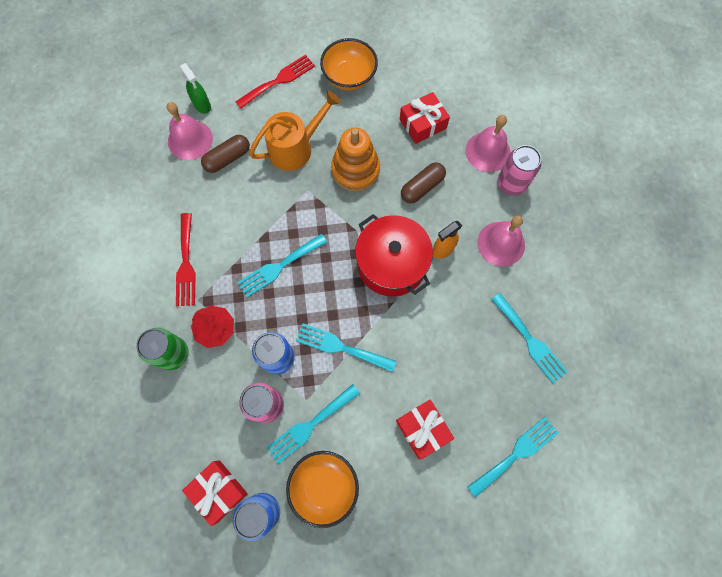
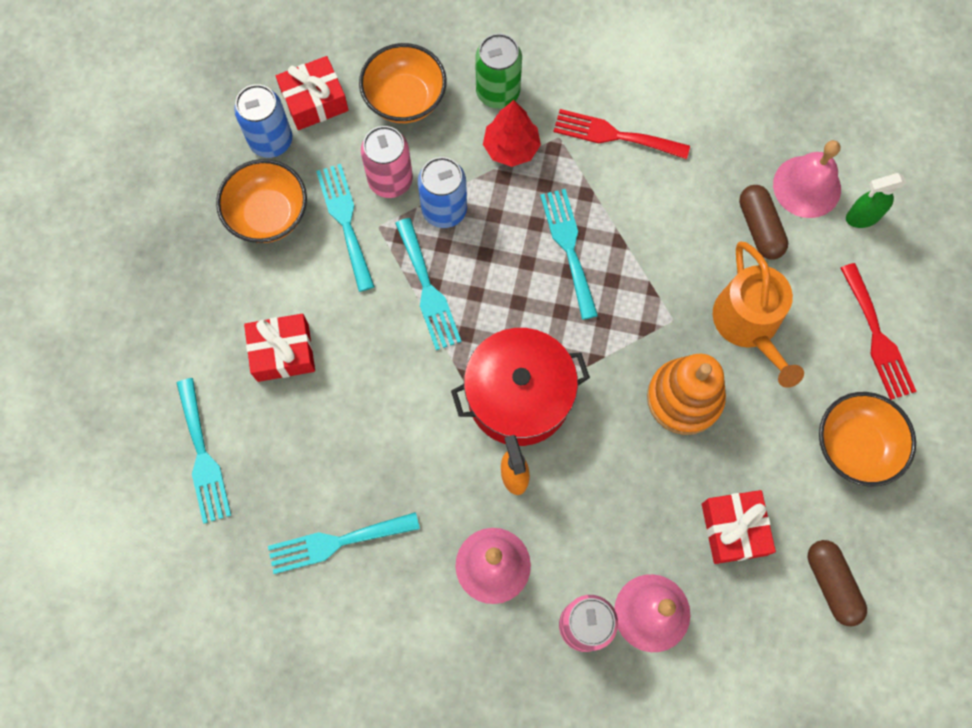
camera: 110 degrees right, 0 degrees up
(197, 420) = (405, 99): none -> orange bowl
(341, 347) = (428, 289): turquoise fork -> turquoise fork turned 120 degrees clockwise
(422, 187) = (624, 485): brown capsule -> brown capsule (831, 584)

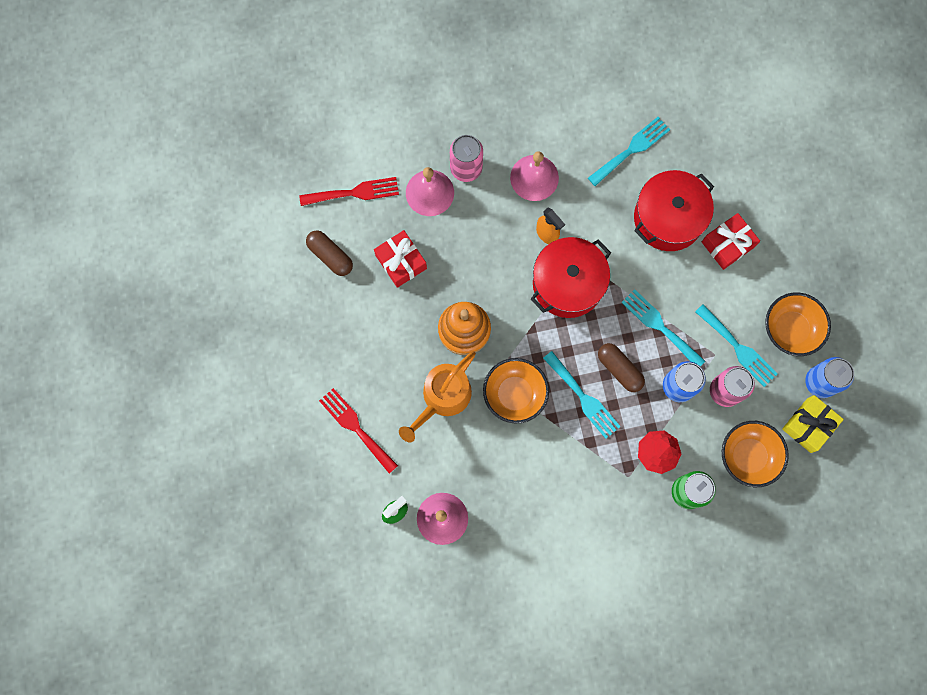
camera: 155 degrees right, 5 degrees up
(203, 456) = (738, 162): turquoise fork -> none
(314, 101) = (808, 425): red gift -> yellow gift
(340, 422) = (668, 218): none -> red pot
(614, 135) = (591, 496): red fork -> red fork (354, 192)
(749, 324) = (442, 398): orange watering can -> orange watering can turned 105 degrees counterclockwise
(759, 228) = (462, 471): brown capsule -> brown capsule (619, 369)
(854, 446) = (345, 347): orange bowl -> orange bowl (514, 394)

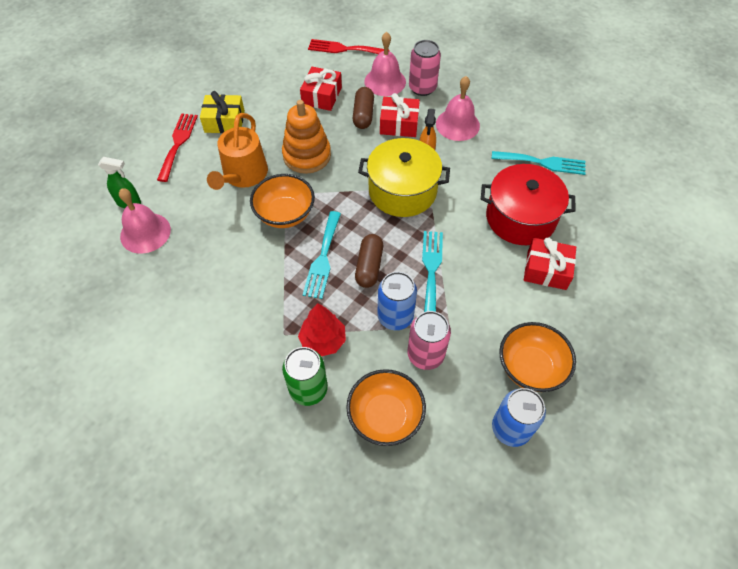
camera: 50 degrees right, 20 degrees down
(330, 256) = (290, 63): brown capsule -> brown capsule (363, 115)
(354, 192) = (344, 49): red fork -> red fork turned 150 degrees clockwise
(442, 398) = (243, 175): orange watering can -> orange watering can turned 75 degrees counterclockwise
(492, 225) = (399, 124): none -> red gift
(567, 284) = (402, 191): red pot -> yellow pot
(738, 348) = (472, 338): turquoise fork -> none
(808, 425) = (462, 449): yellow gift -> yellow gift (224, 121)

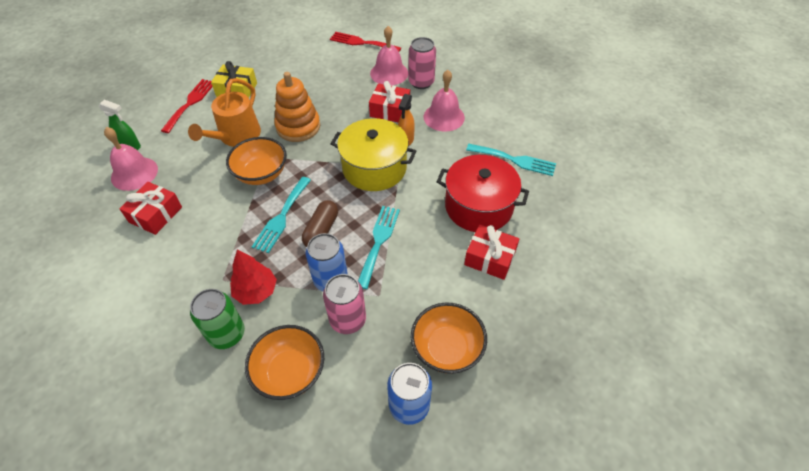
camera: 10 degrees right, 5 degrees down
(321, 96) = (328, 79): red gift -> red gift (155, 214)
(363, 115) = (360, 98): brown capsule -> none

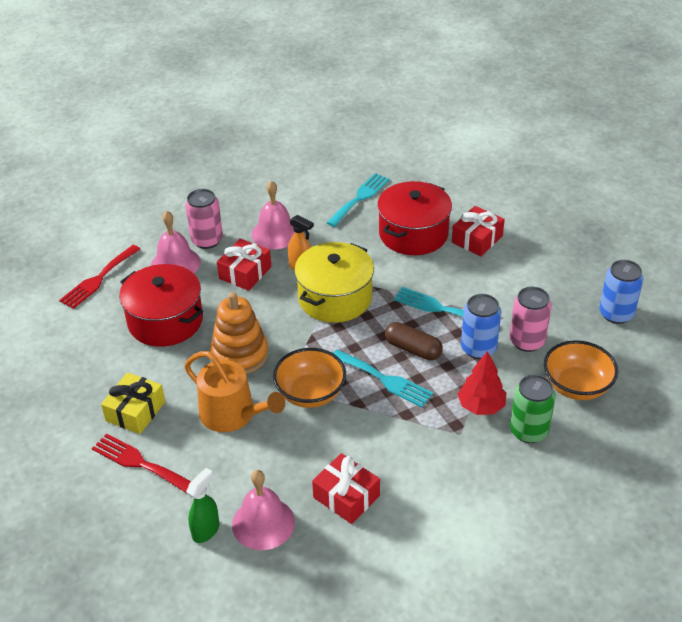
camera: 75 degrees left, 10 degrees down
(326, 82) = (165, 321): none -> red pot
(446, 349) = (566, 283): orange bowl -> none

